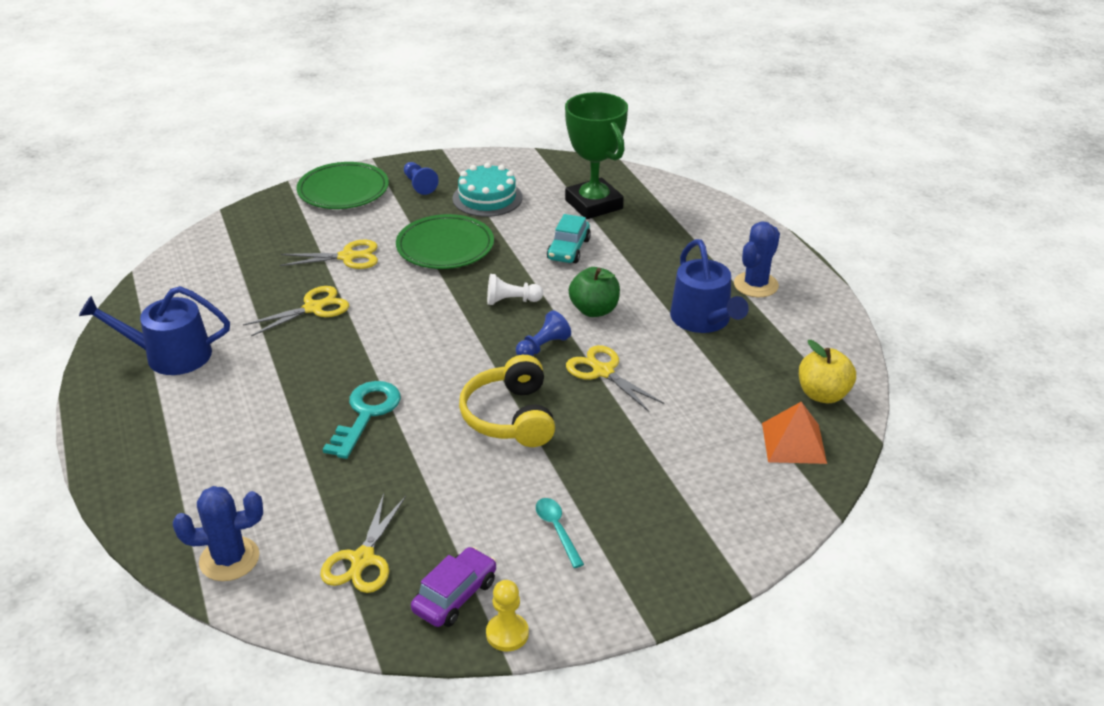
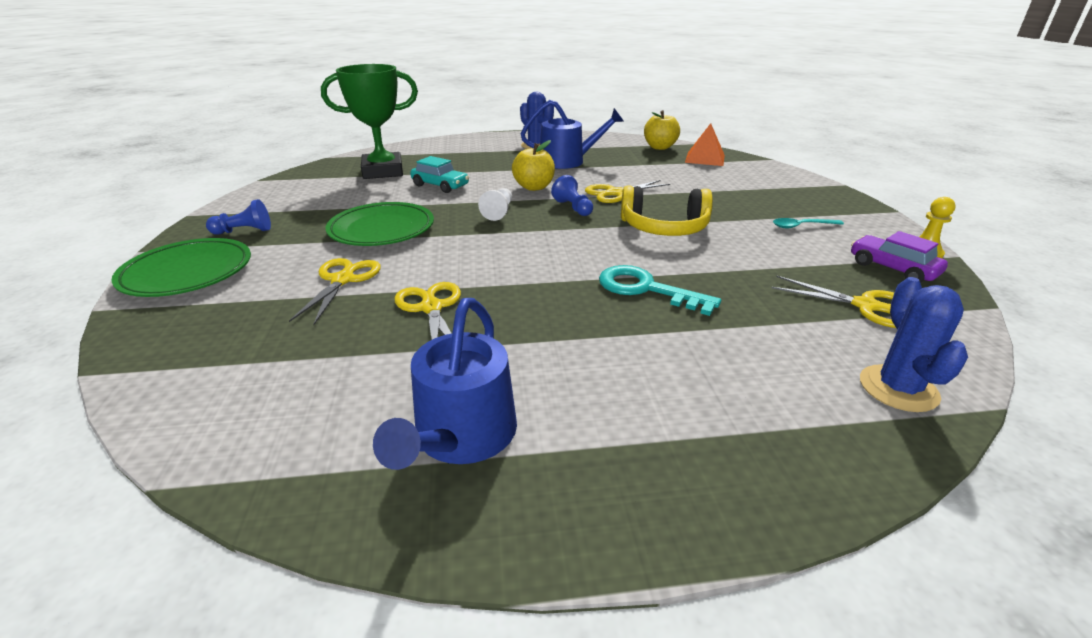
camera: 75 degrees left, 5 degrees down
(487, 198) = (317, 205): turquoise cake -> none
(594, 310) = (534, 187): green apple -> yellow apple

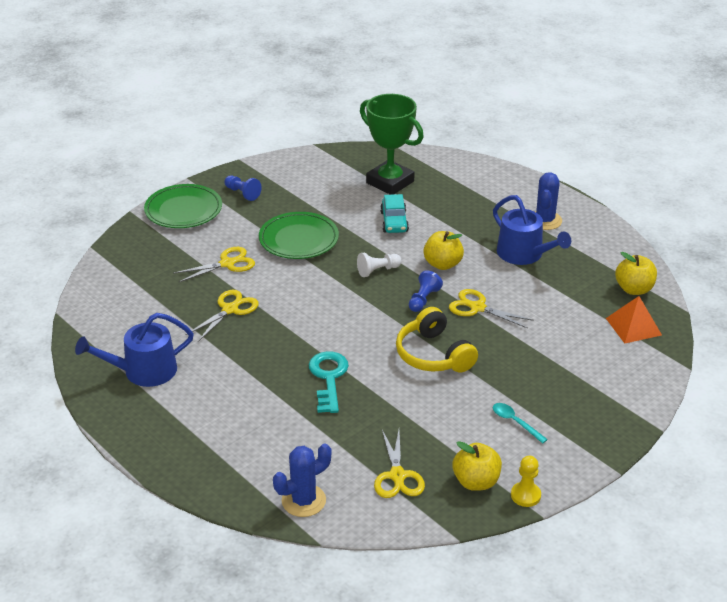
camera: 55 degrees right, 5 degrees up
(892, 268) = (476, 482): purple car -> yellow apple

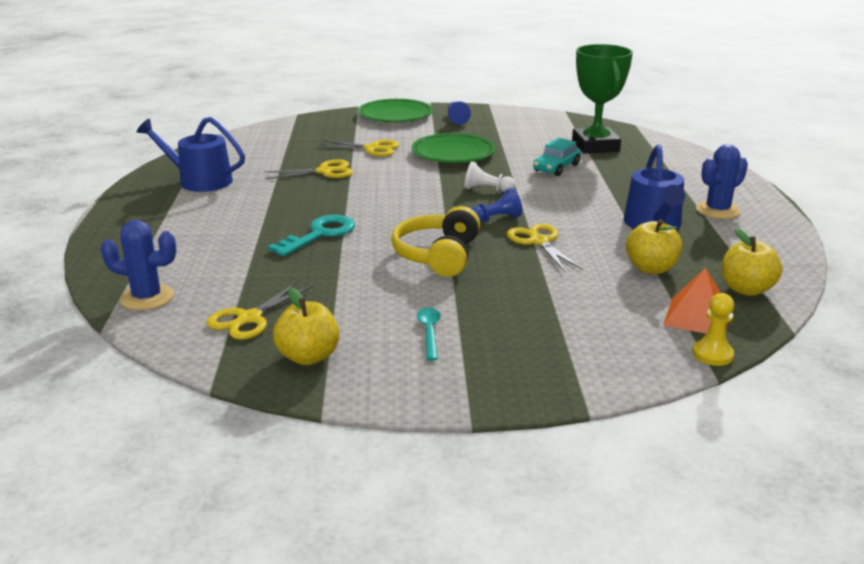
camera: 40 degrees right, 10 degrees down
(442, 264) = (555, 205): yellow apple -> yellow apple (651, 268)
(525, 495) = (335, 391): yellow pawn -> yellow pawn (712, 354)

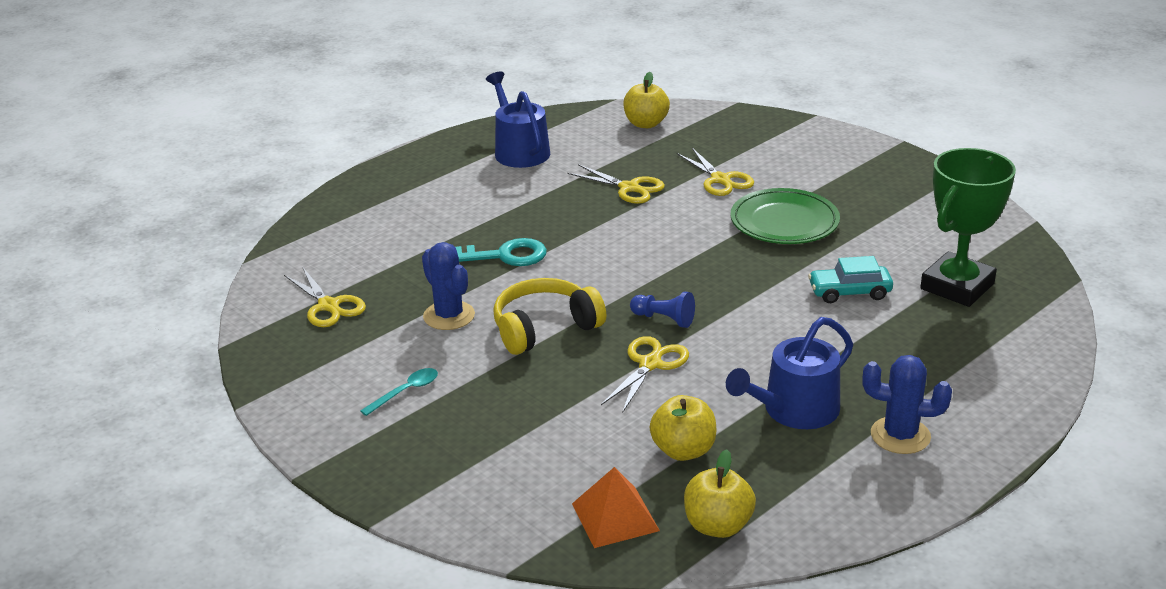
camera: 50 degrees right, 5 degrees up
(147, 298) = (305, 250): blue cactus -> blue cactus (449, 316)
(249, 318) = (328, 306): yellow scissors -> yellow scissors turned 120 degrees counterclockwise
(308, 357) = (305, 360): yellow apple -> yellow apple (646, 124)
(395, 115) = (827, 145): green plate -> none
(456, 119) = (881, 178): blue pawn -> none
(487, 189) = (725, 282): white pawn -> none
(712, 354) = (550, 553): yellow pawn -> none

